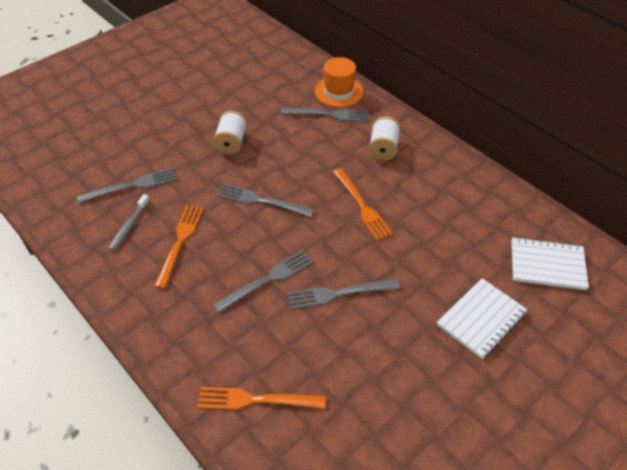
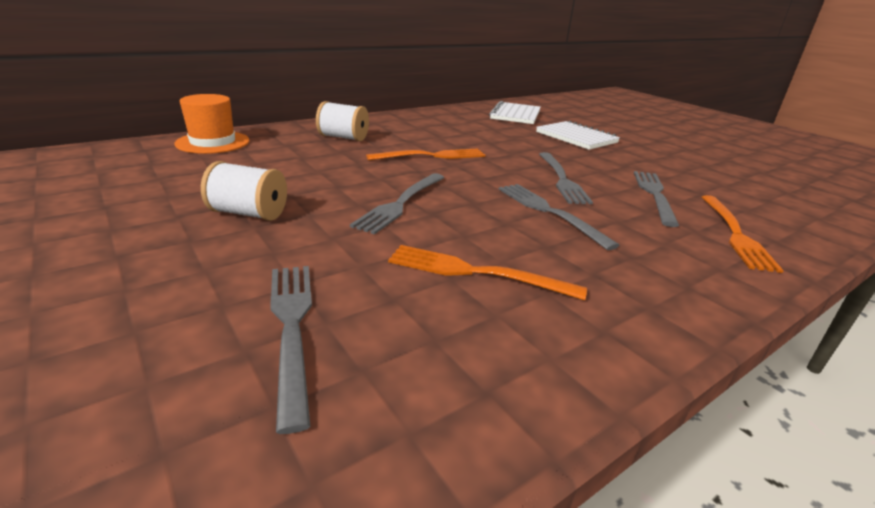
camera: 85 degrees left, 20 degrees down
(129, 226) = (423, 332): grey toothbrush -> none
(329, 114) = (254, 152): grey fork -> grey fork (654, 194)

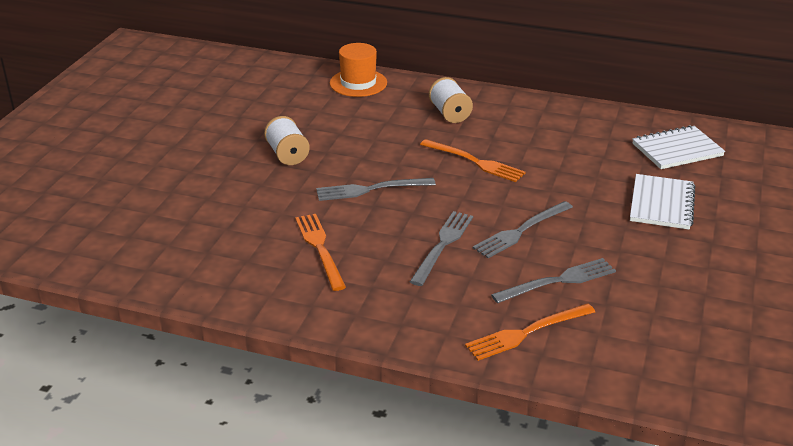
camera: 55 degrees right, 5 degrees up
(292, 327) = (213, 222): grey fork -> none

